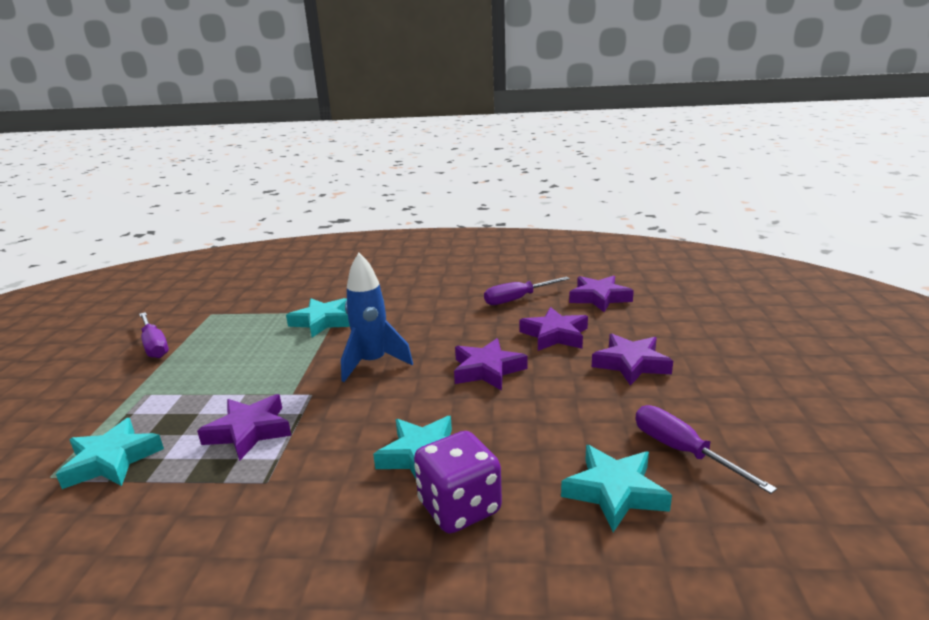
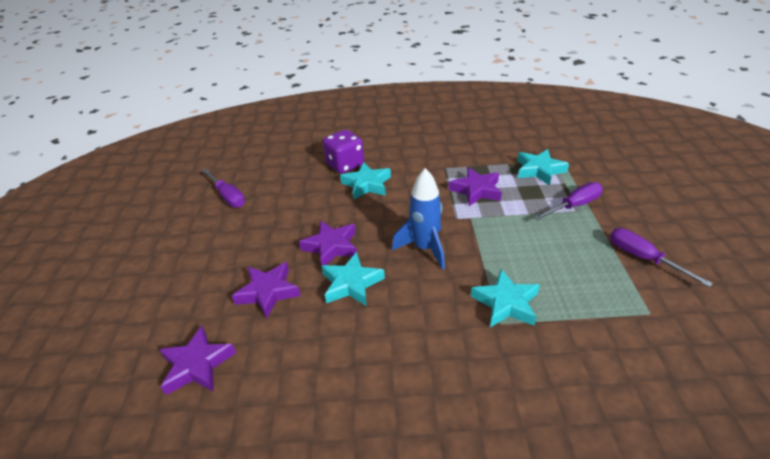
camera: 175 degrees right, 15 degrees up
(517, 299) = (294, 358): purple screwdriver -> purple screwdriver (574, 205)
(614, 492) = (272, 176): turquoise star -> turquoise star (351, 284)
(631, 364) = (219, 259): purple star -> none

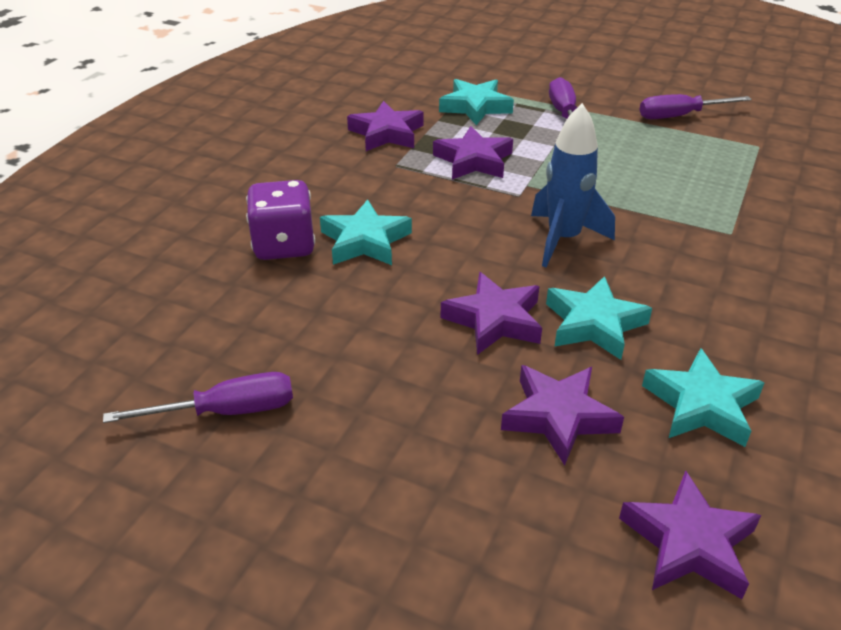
camera: 65 degrees left, 0 degrees up
(473, 153) = (387, 133): none -> purple star
(506, 303) = (701, 218): turquoise star -> turquoise star (701, 405)

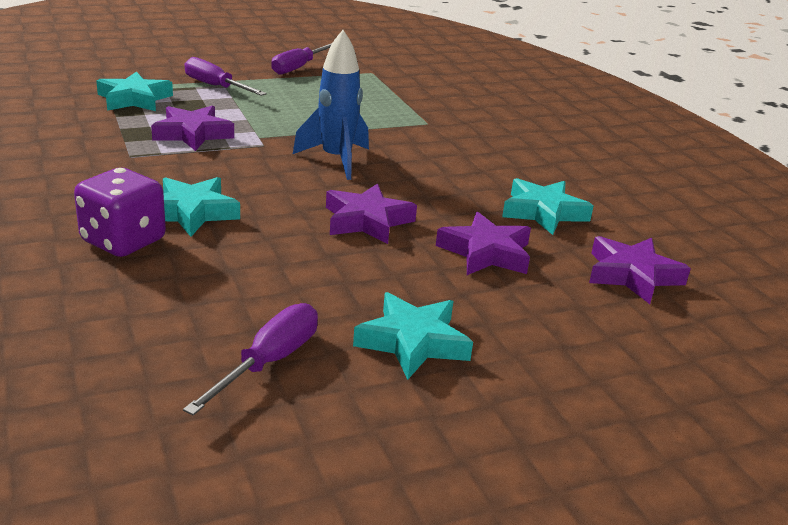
camera: 50 degrees left, 10 degrees down
(387, 133) = (84, 137): purple star -> none
(594, 324) = (428, 198): turquoise star -> turquoise star (412, 342)

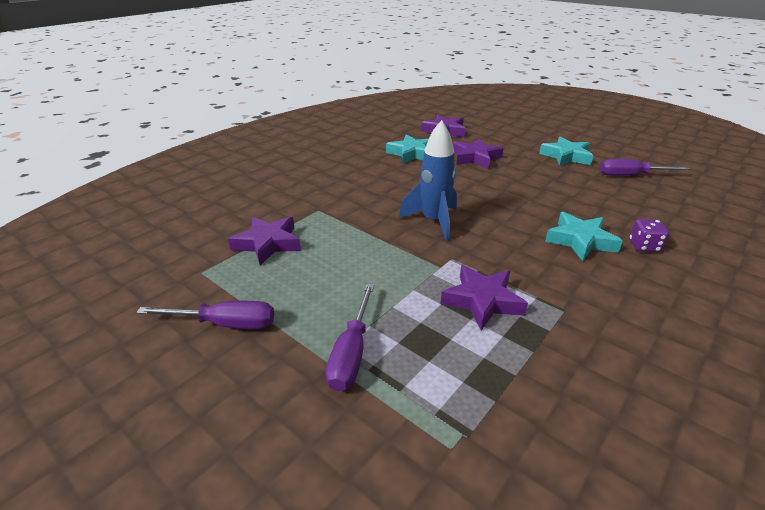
camera: 115 degrees left, 5 degrees up
(123, 241) = (644, 246): purple dice -> purple dice, size x0.57
(134, 99) = (459, 393): turquoise star -> none
(367, 221) = (494, 189): purple star -> purple star (268, 244)

